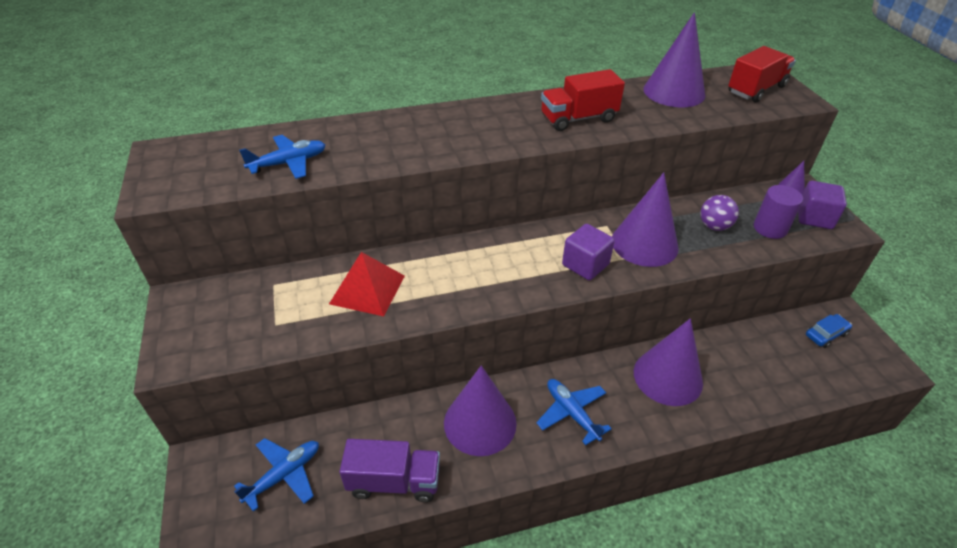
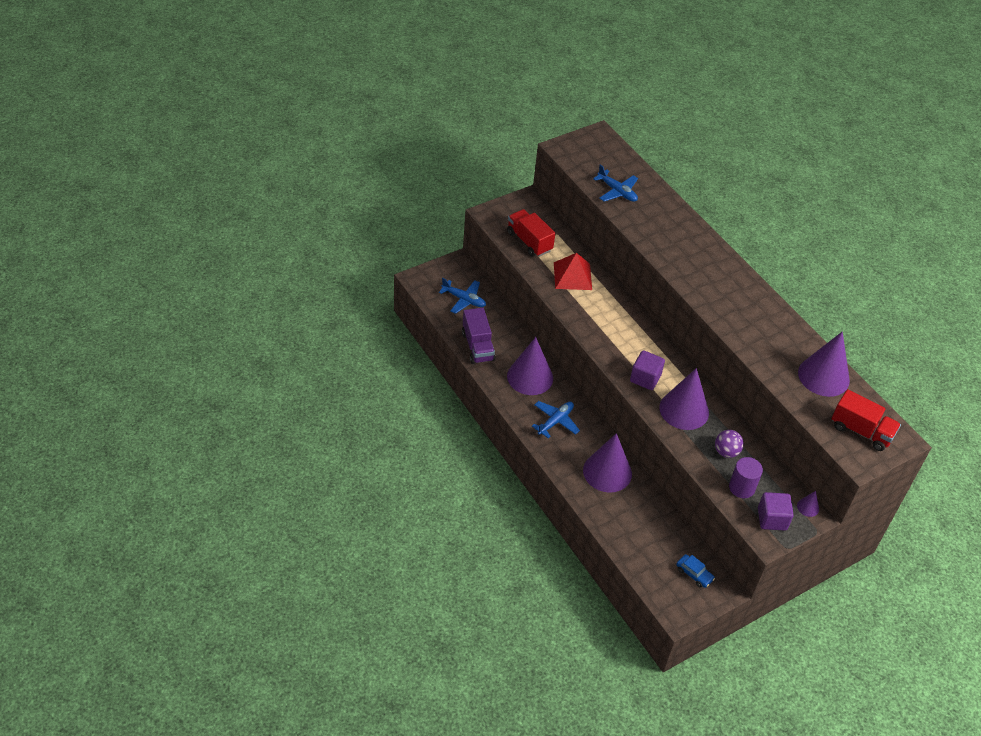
camera: 70 degrees right, 5 degrees up
(578, 118) = (747, 321): red truck -> red truck (529, 241)

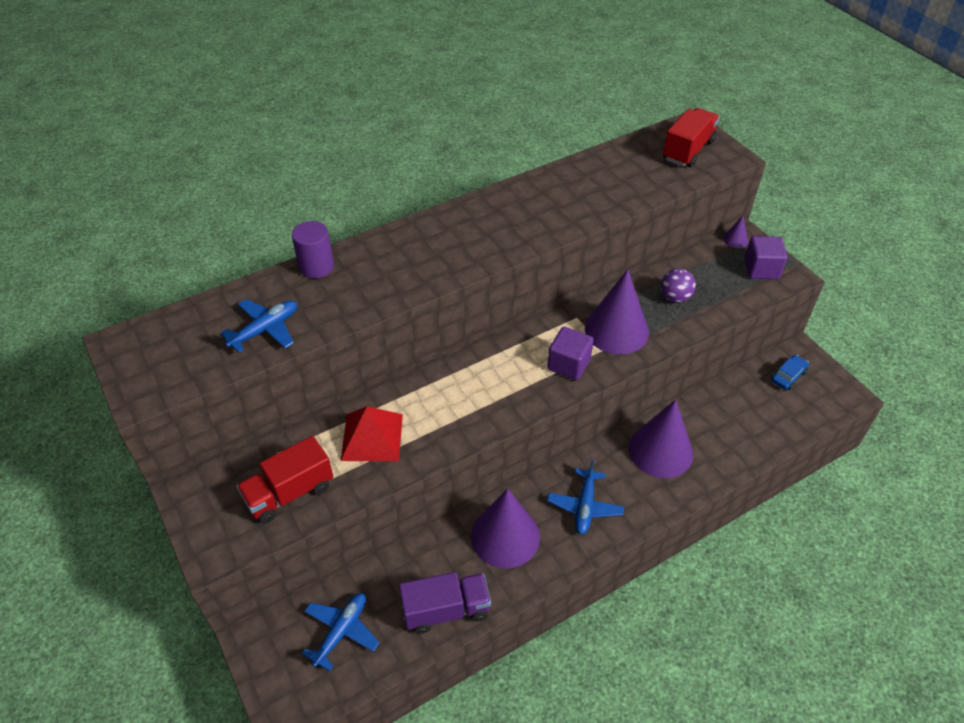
camera: 85 degrees left, 0 degrees up
(555, 421) = (585, 506): blue plane -> blue plane turned 120 degrees counterclockwise
(741, 487) = (724, 289): purple cylinder -> purple cylinder (316, 266)
(823, 376) = (612, 167): purple cone -> none

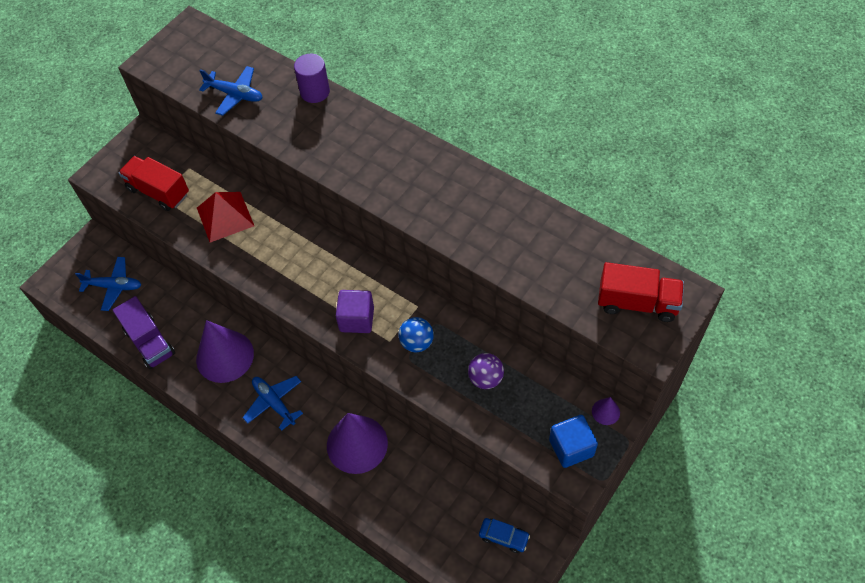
camera: 70 degrees right, 10 degrees up
(585, 506) = (274, 403): blue plane -> blue plane turned 60 degrees clockwise
(616, 330) = (417, 342): purple cone -> blue ball
(761, 269) = (571, 447): purple cube -> blue cube

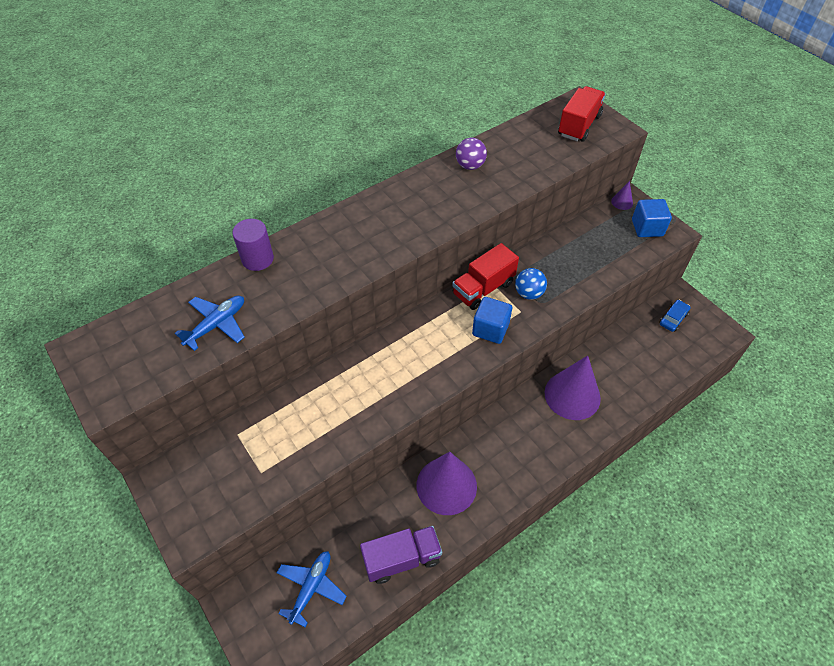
camera: 75 degrees left, 5 degrees down
(158, 192) = (253, 472): red truck -> red truck (483, 288)
(225, 216) = (323, 412): red pyramid -> none
(274, 403) = (512, 452): blue plane -> none
(356, 319) = (490, 329): purple cube -> blue cube
(485, 378) = (576, 259): purple ball -> purple ball (470, 166)

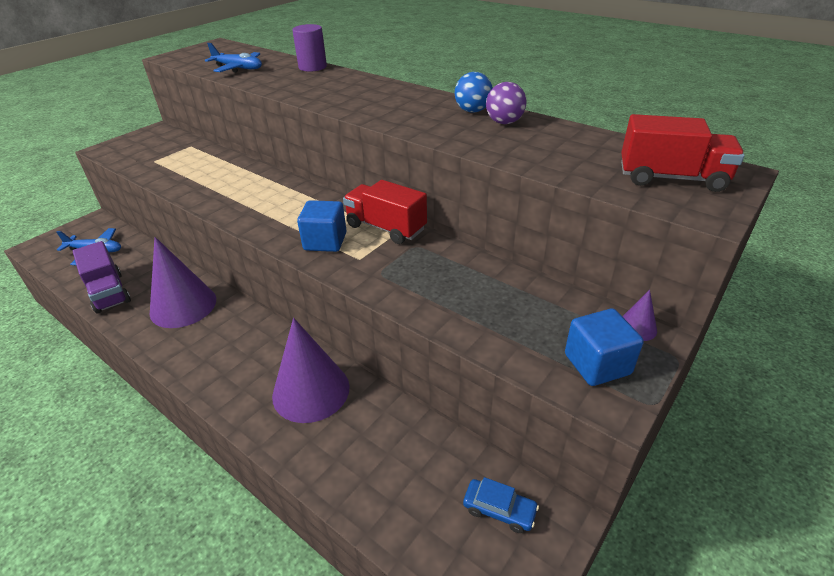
camera: 75 degrees right, 15 degrees down
(528, 293) = (392, 261): blue ball -> blue ball (472, 111)

